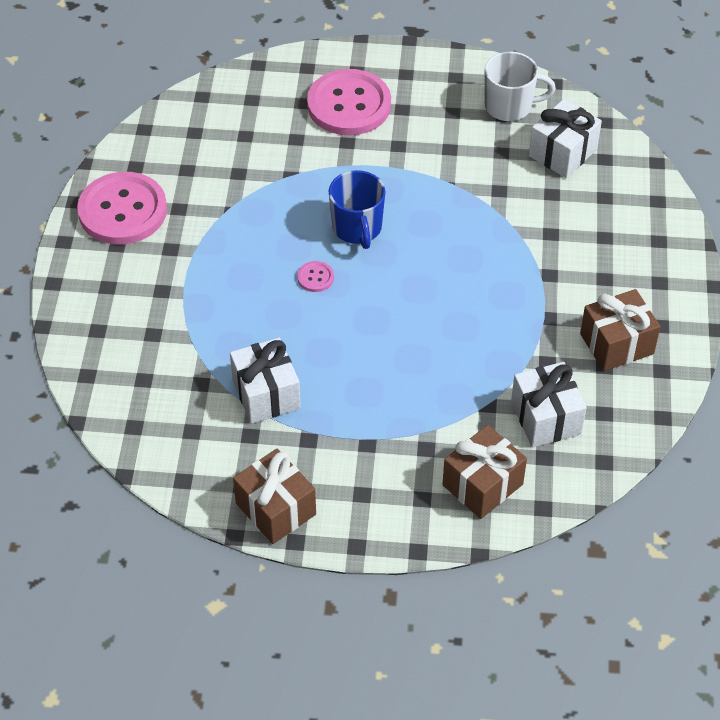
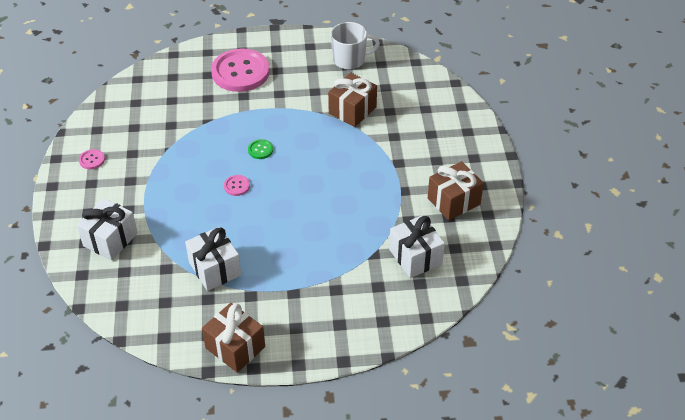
camera: 10 degrees left, 5 degrees down
(122, 211) = (92, 160): pink button -> pink button, size x0.40
(357, 228) = (260, 150): blue mug -> green button
(482, 484) = (380, 308): brown gift -> brown gift (352, 110)
(562, 153) = (391, 84): white gift -> white gift (110, 239)

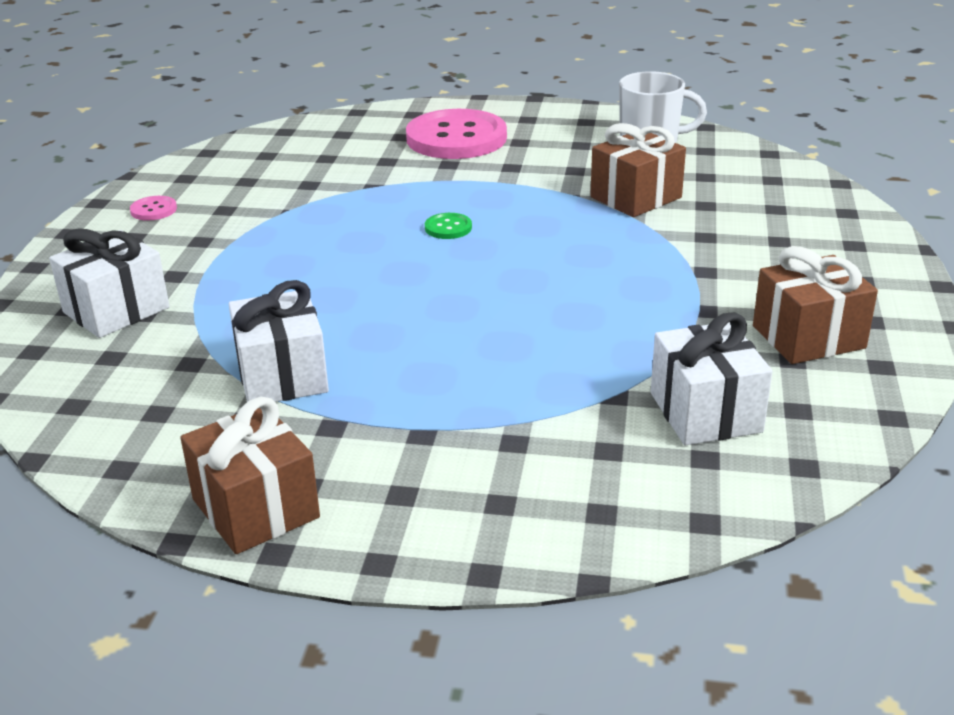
camera: 15 degrees right, 15 degrees down
(237, 186) = (383, 268): pink button -> none

